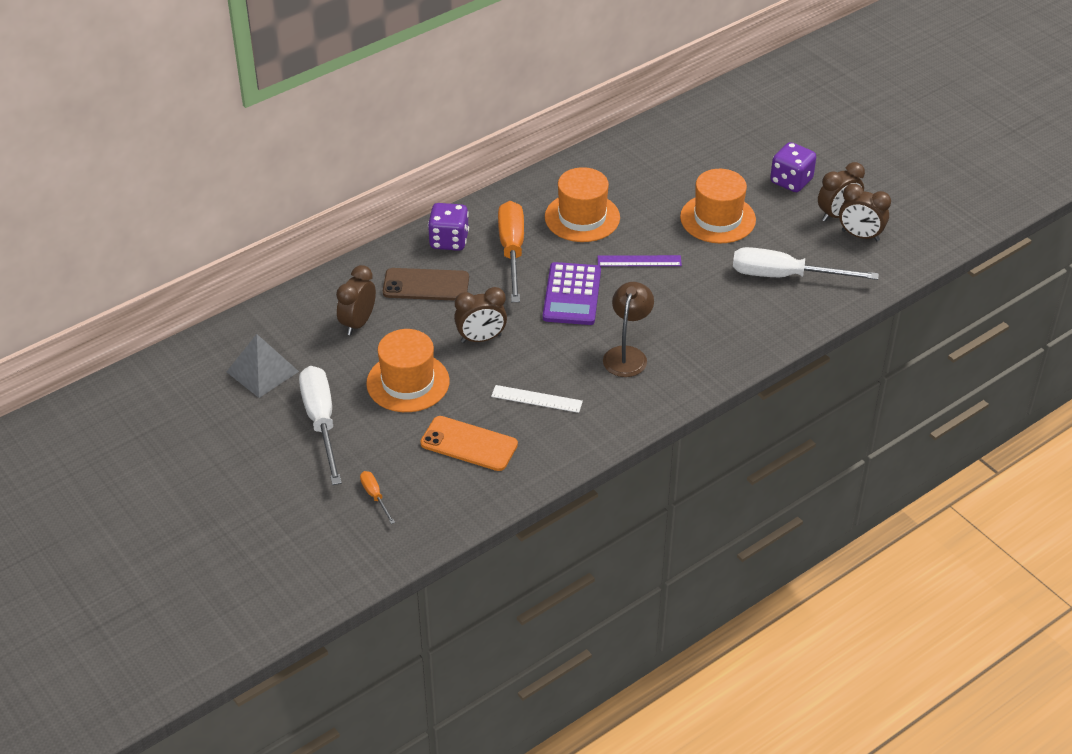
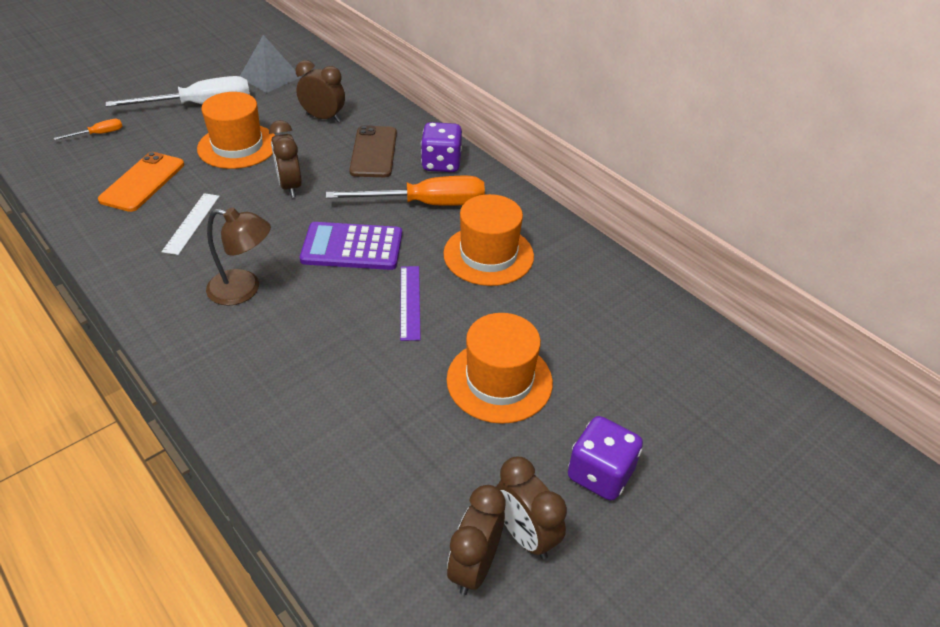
camera: 85 degrees right, 0 degrees up
(785, 276) = (376, 453): white screwdriver -> none

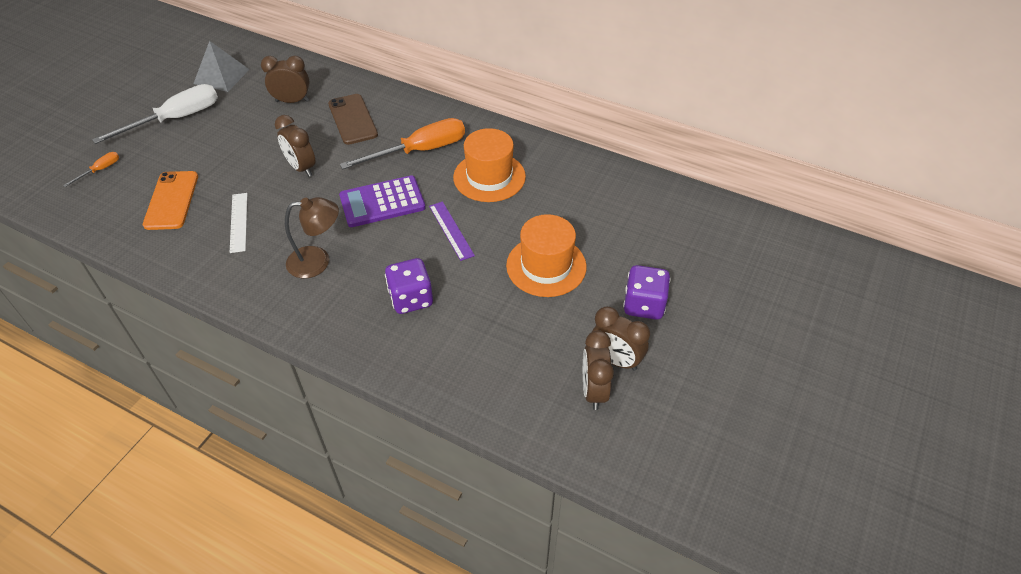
camera: 20 degrees left, 5 degrees up
(238, 146) = (234, 146): orange hat -> none
(441, 164) = (413, 114): purple dice -> purple dice (411, 299)

